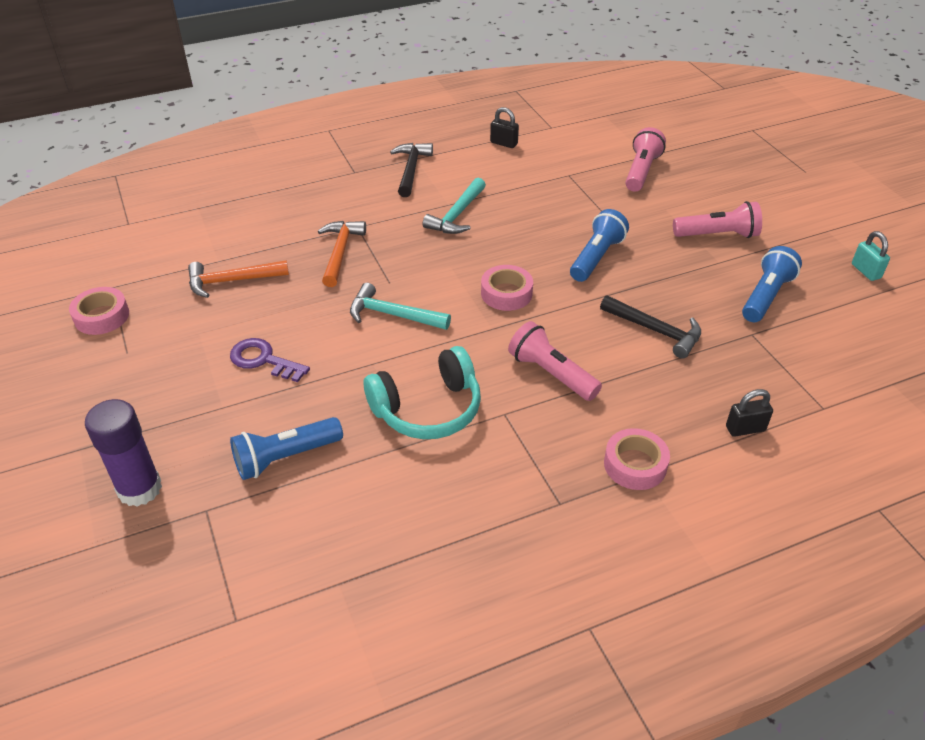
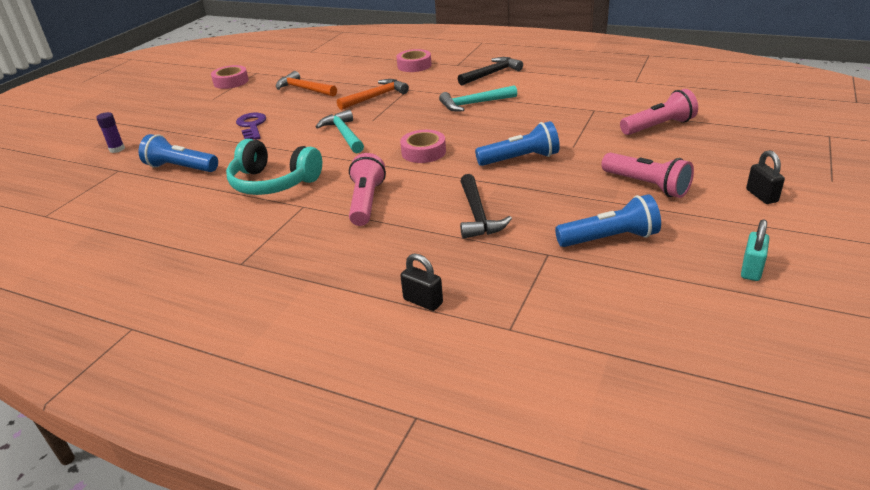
camera: 50 degrees right, 10 degrees down
(140, 489) = (117, 149): purple glue stick -> purple glue stick, size x0.52
(504, 143) = (580, 79): black padlock -> black padlock (761, 196)
(635, 465) = (315, 273): pink tape -> pink tape (414, 65)

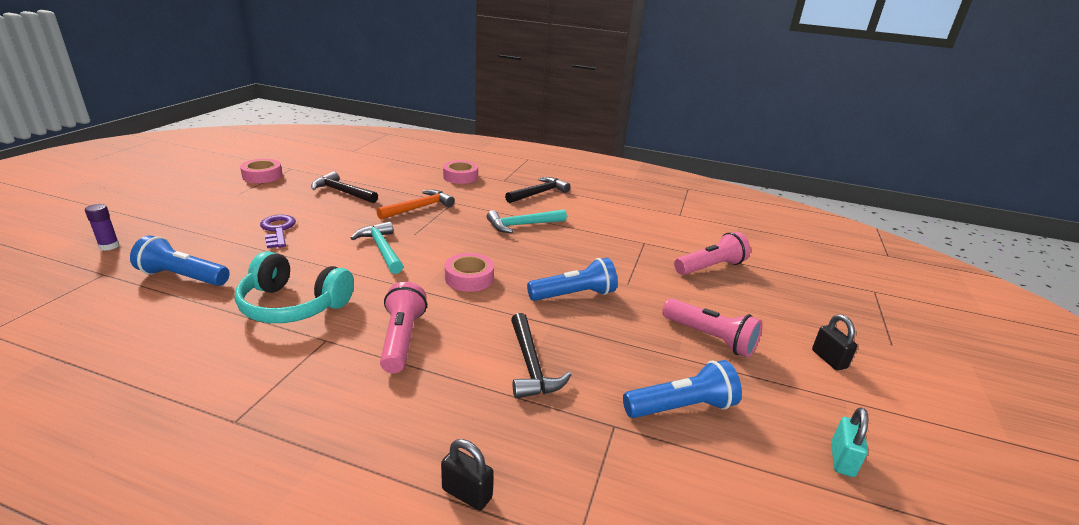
camera: 10 degrees left, 5 degrees down
(304, 89) = (342, 192): orange hammer -> black hammer

